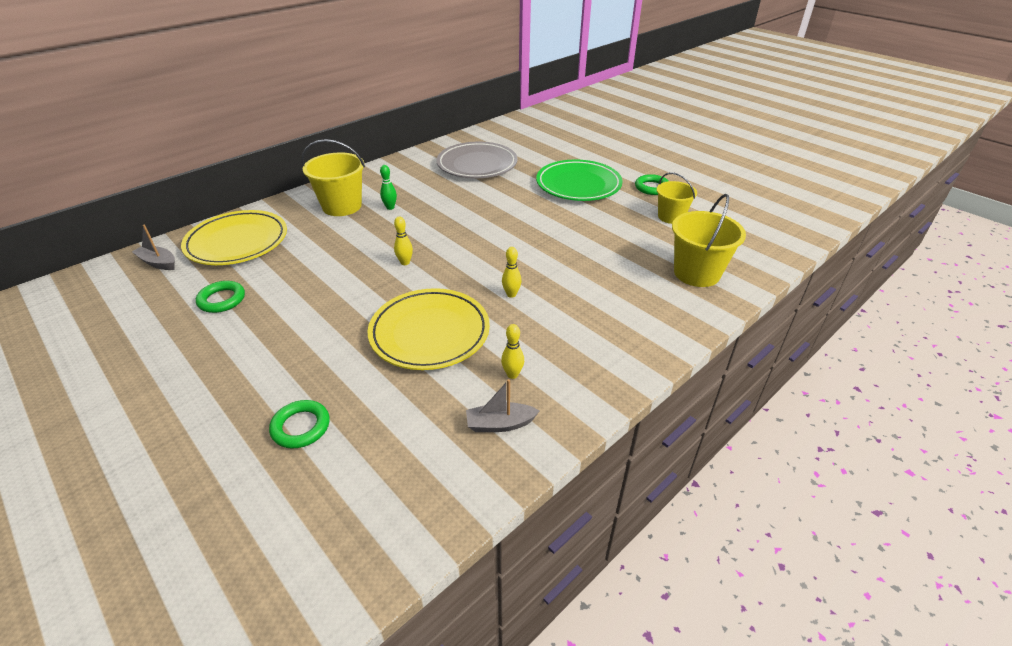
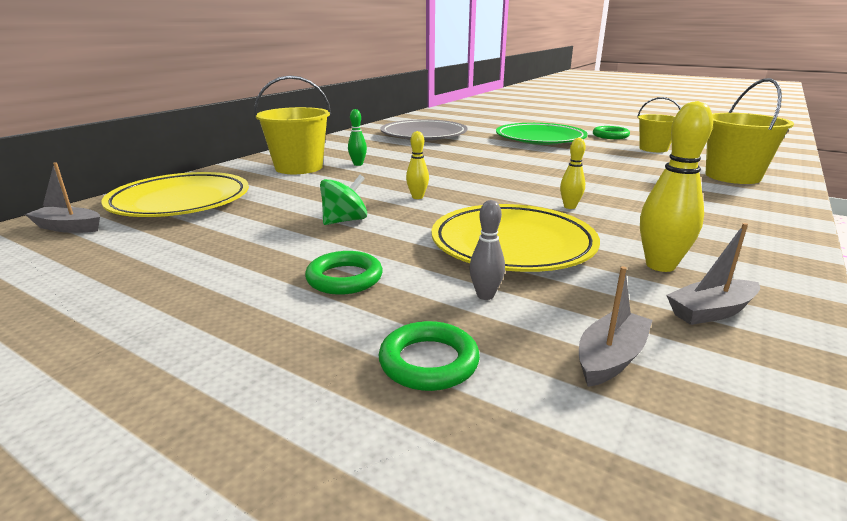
camera: 15 degrees left, 15 degrees down
(222, 300) = (190, 249): green ring -> green ring (344, 278)
(334, 284) = (345, 221): none -> green spinning top
(372, 380) = (485, 295): none -> grey bowling pin
(401, 447) = (610, 358): none -> grey boat
(512, 374) = (660, 265): yellow bowling pin -> yellow bowling pin, size x1.77

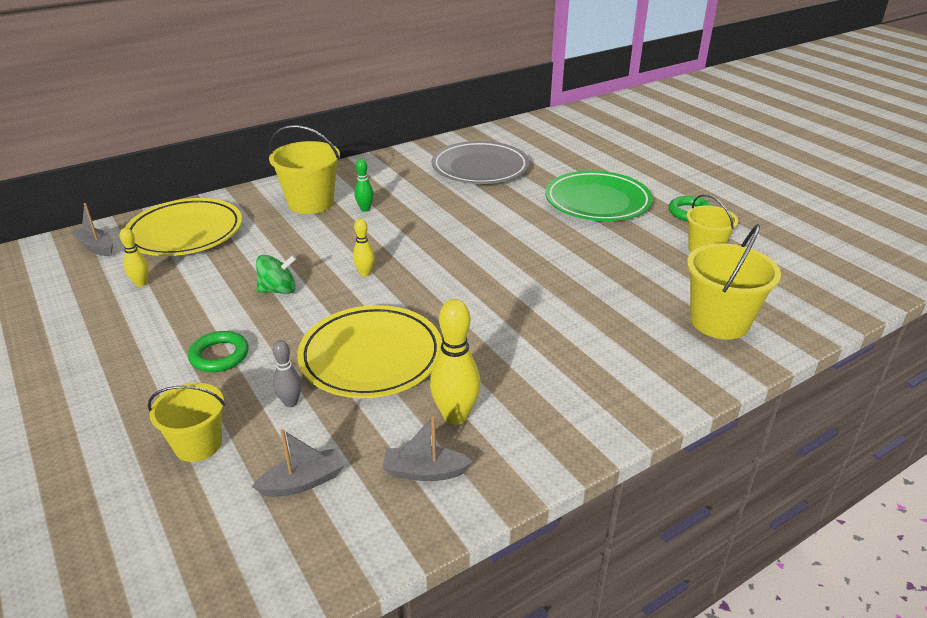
camera: 25 degrees right, 10 degrees up
(429, 362) = (198, 444): green ring -> yellow bucket
(569, 207) = (479, 323): yellow bowling pin -> yellow bowling pin (141, 283)

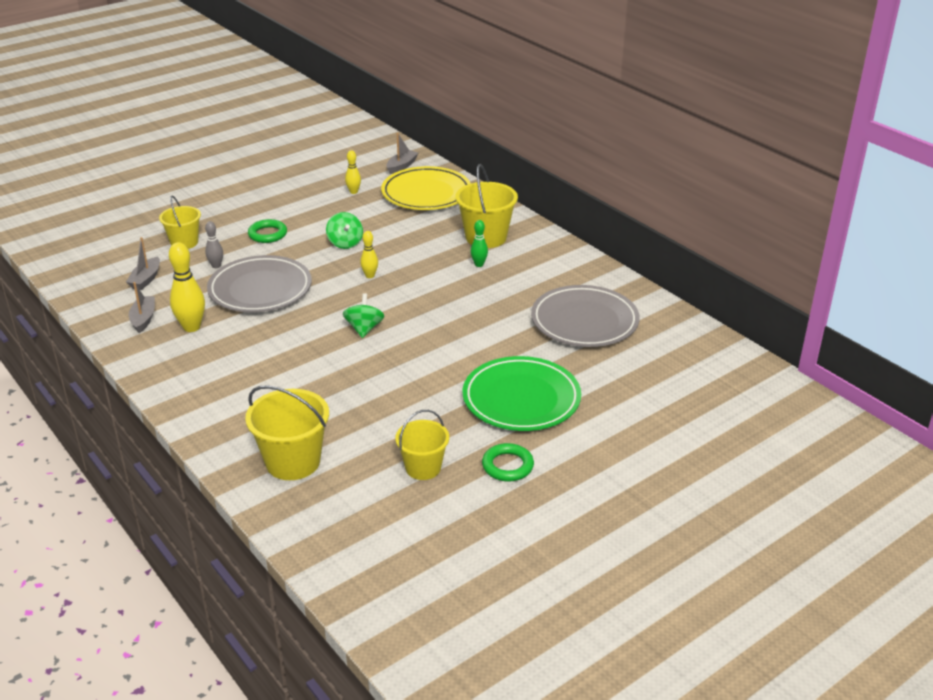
camera: 85 degrees right, 0 degrees up
(303, 482) = (146, 279): grey boat -> grey boat turned 45 degrees clockwise
(371, 357) = (260, 289): yellow plate -> grey plate
(477, 278) = (364, 329): none -> green spinning top

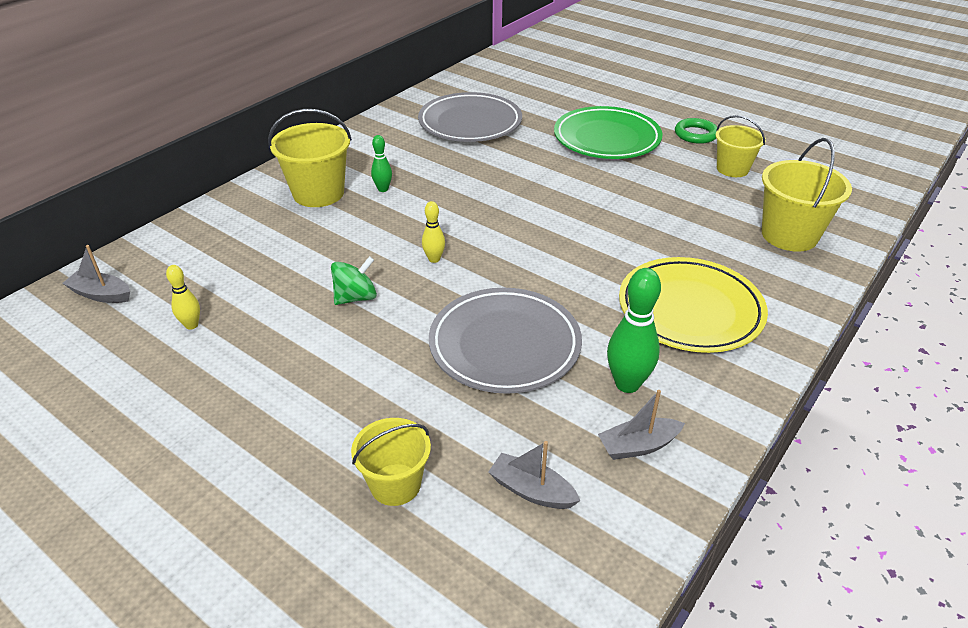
camera: 105 degrees left, 5 degrees up
(146, 279) = (532, 490): grey boat -> grey boat turned 150 degrees counterclockwise
(191, 327) = (627, 384): yellow bowling pin -> green bowling pin
(216, 266) = (459, 414): grey bowling pin -> none
(267, 234) = (345, 384): green ring -> none
(364, 329) = (549, 240): green spinning top -> none
(426, 193) = (199, 255): yellow plate -> yellow plate (690, 310)

